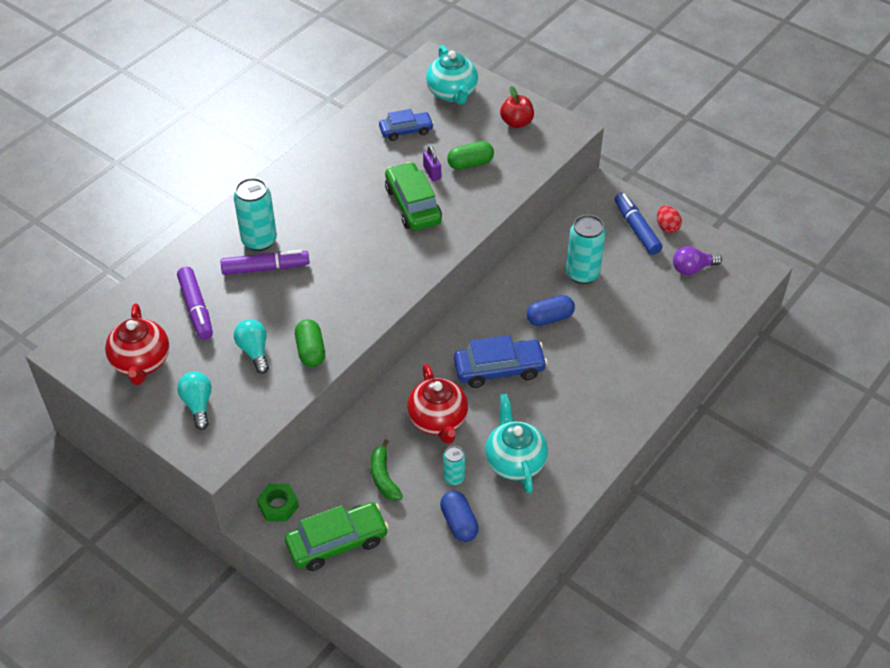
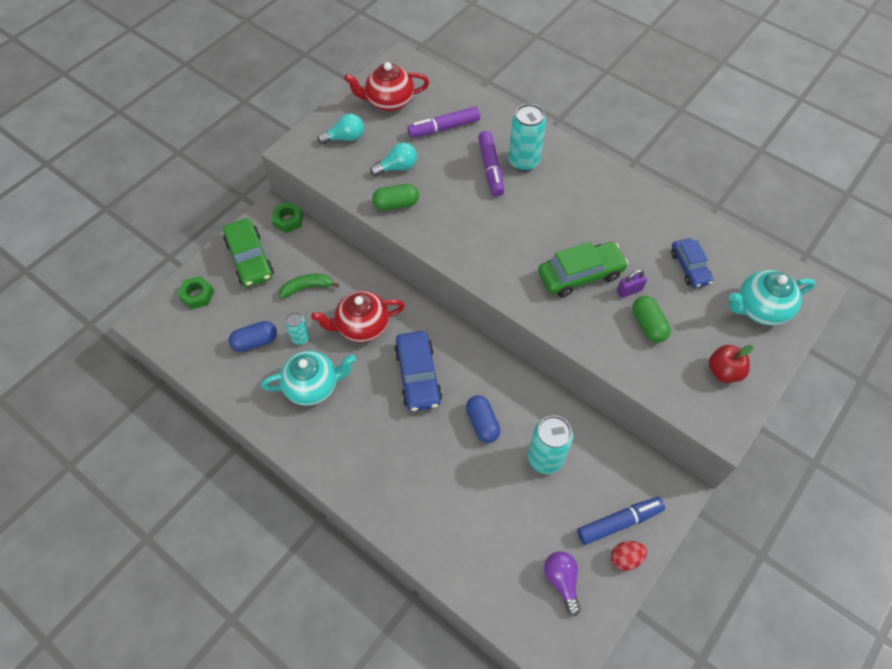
camera: 90 degrees right, 10 degrees up
(391, 595) = (197, 295): none -> green nut

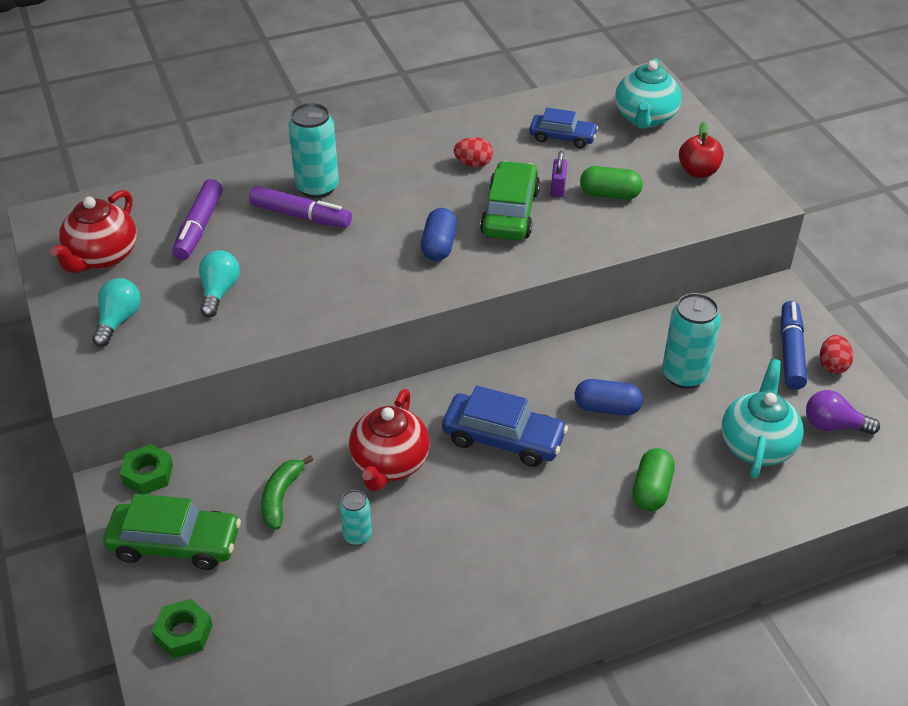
camera: 60 degrees left, 15 degrees down
(255, 342) = (323, 590): blue capsule -> blue capsule (439, 246)
(313, 386) = (442, 551): turquoise teapot -> turquoise teapot (757, 445)
(396, 204) = (276, 316): green capsule -> green capsule (651, 490)
(614, 230) = (473, 164): none -> red egg

